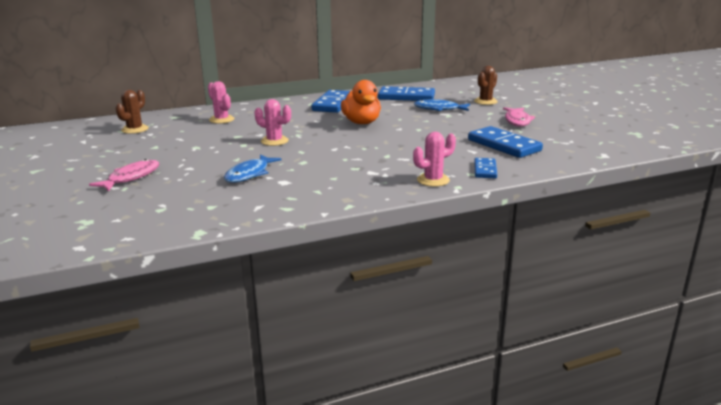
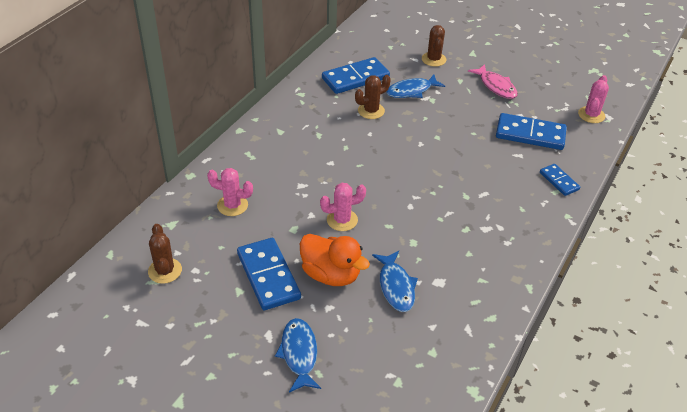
camera: 40 degrees left, 20 degrees up
(131, 177) = (299, 354): pink fish -> blue fish
(333, 104) = (304, 122): blue domino -> blue domino (268, 276)
(361, 122) = (376, 147): orange duck -> orange duck (331, 274)
(390, 110) = (371, 111): none -> brown cactus
(433, 180) = (542, 216): pink cactus -> pink cactus (591, 115)

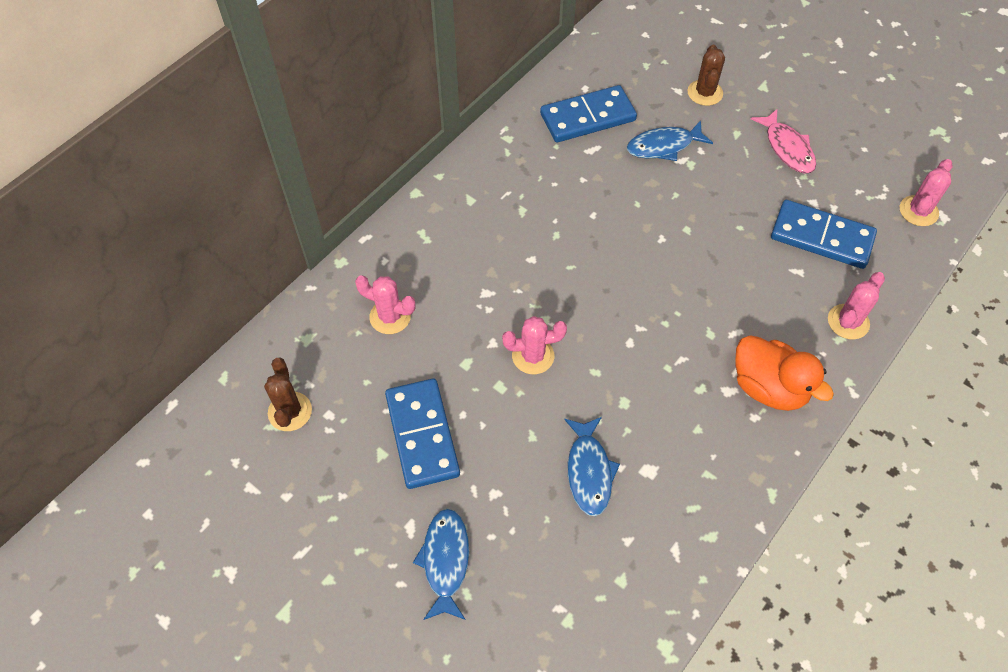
camera: 10 degrees right, 15 degrees up
(331, 274) = (505, 442): orange duck -> orange duck (768, 387)
(371, 111) = (601, 176): brown cactus -> none
(559, 181) = (848, 322): blue domino -> pink cactus

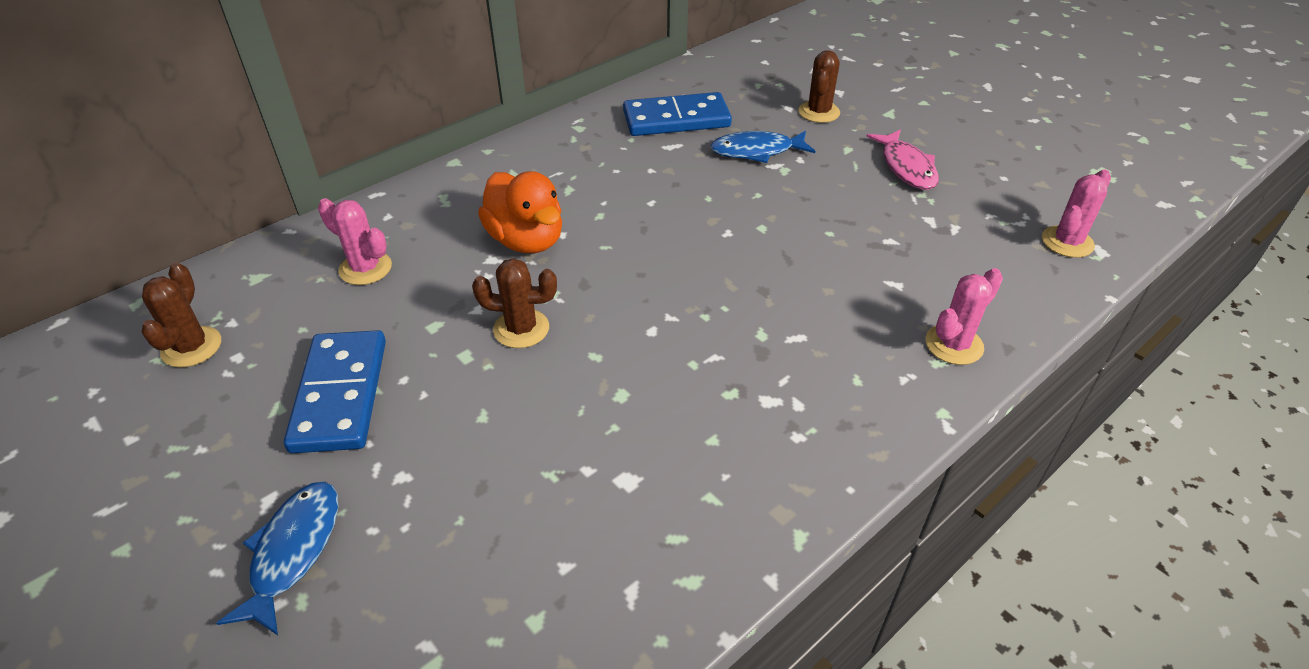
camera: 10 degrees right, 15 degrees down
(533, 356) = (521, 329): pink cactus -> brown cactus
(589, 471) = (542, 469): blue fish -> none
(768, 387) = (826, 404): orange duck -> orange duck (526, 240)
(821, 237) = (933, 253): blue domino -> none

